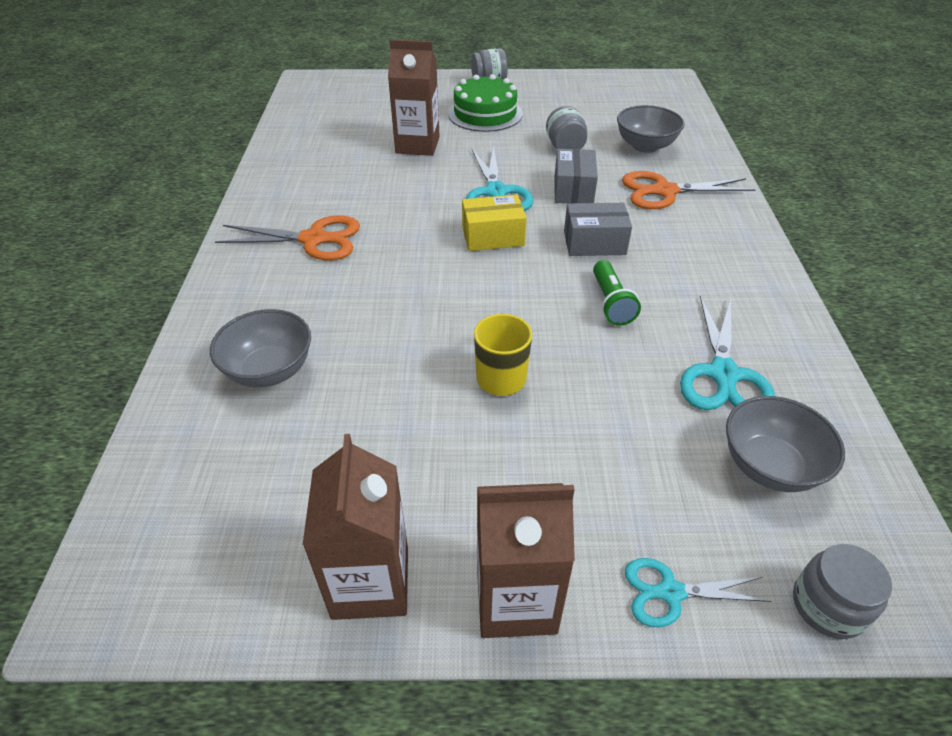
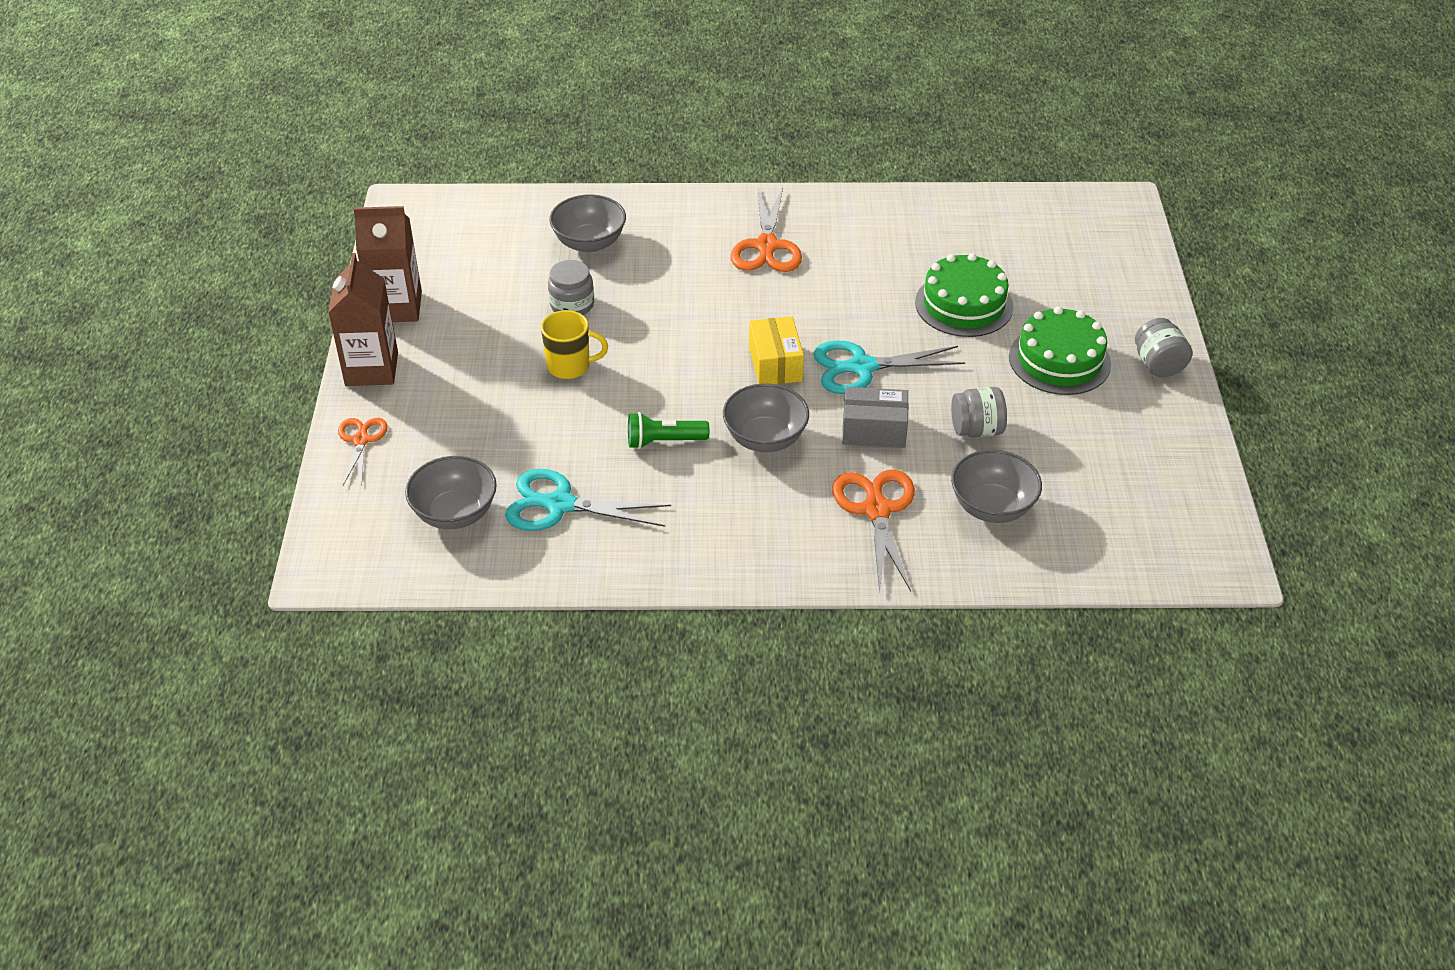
camera: 90 degrees right, 0 degrees up
(417, 145) = (964, 304): brown carton -> green cake
(594, 243) = (765, 438): grey box -> grey bowl
(671, 592) = (361, 440): turquoise scissors -> orange scissors
(828, 605) = (335, 517): grey jar -> grey jar (572, 305)

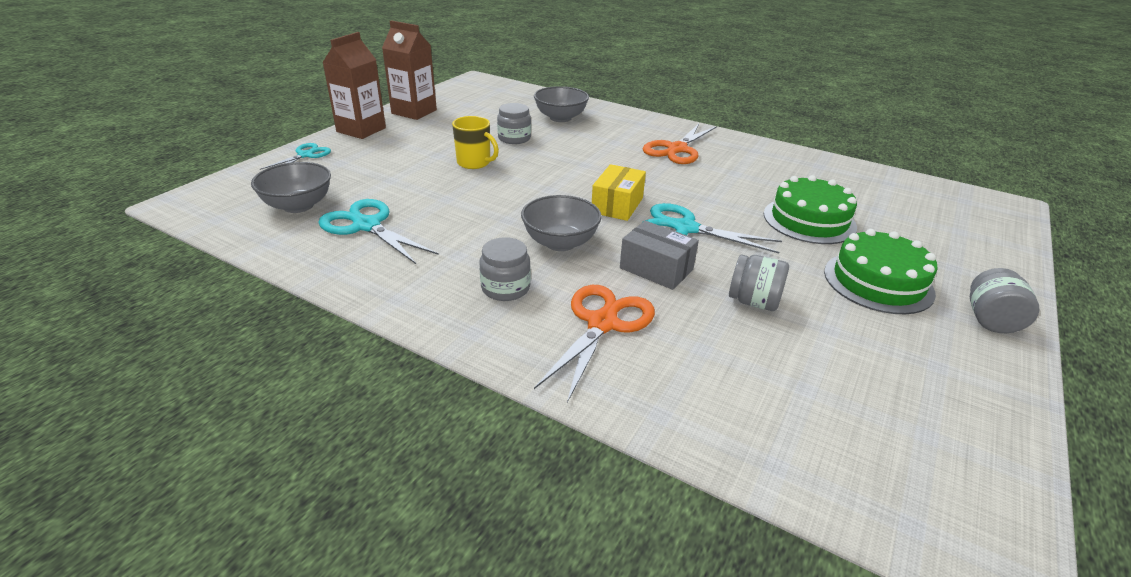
camera: 30 degrees right, 10 degrees down
(361, 440) = (305, 155): orange scissors -> turquoise scissors
(664, 441) = (484, 218): green flashlight -> none
(766, 513) = (505, 288): none -> grey jar
(992, 507) = (719, 367): grey bowl -> none

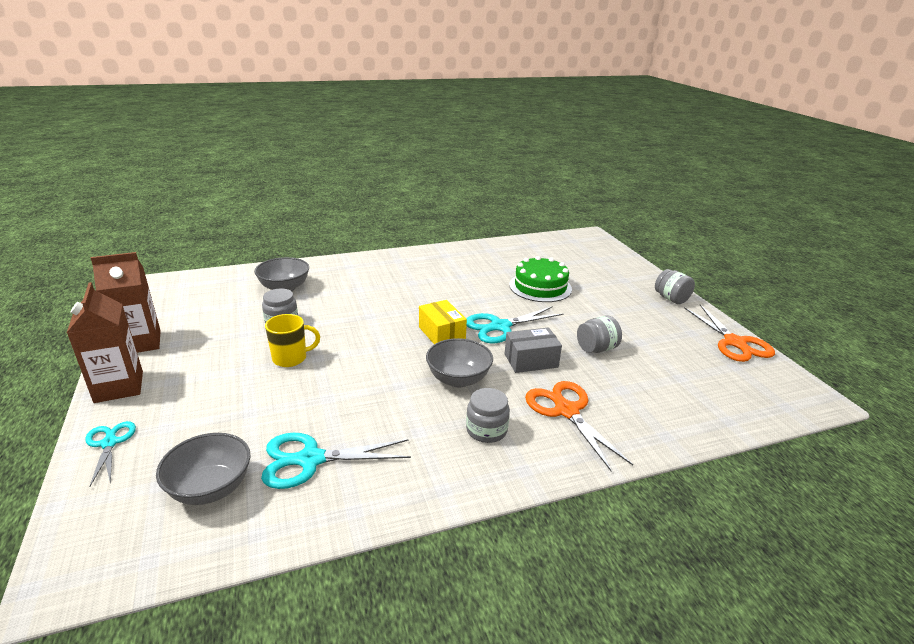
camera: 50 degrees left, 5 degrees down
(677, 149) = (404, 275): orange scissors -> orange scissors (734, 342)
(878, 282) = (615, 305): green cake -> none

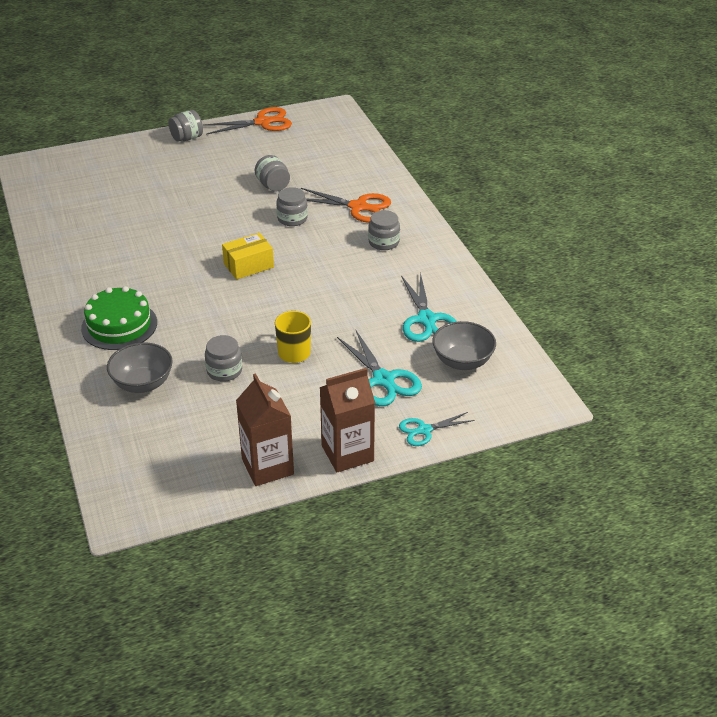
camera: 90 degrees left, 10 degrees up
(458, 379) = (321, 255): grey bowl -> none
(500, 327) = (236, 232): turquoise scissors -> turquoise scissors (383, 380)
(531, 360) = (292, 219): grey box -> grey jar
(540, 287) = (156, 206): green cake -> green cake (119, 325)
(566, 411) = (358, 207): orange scissors -> orange scissors turned 135 degrees counterclockwise

